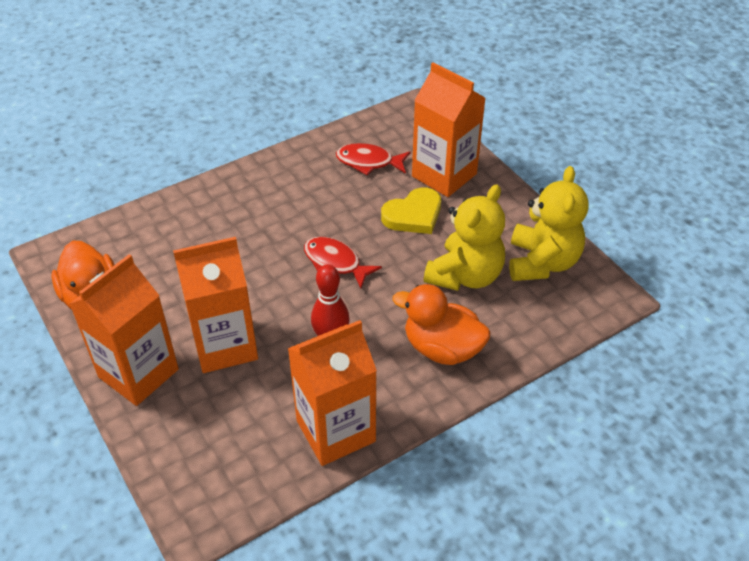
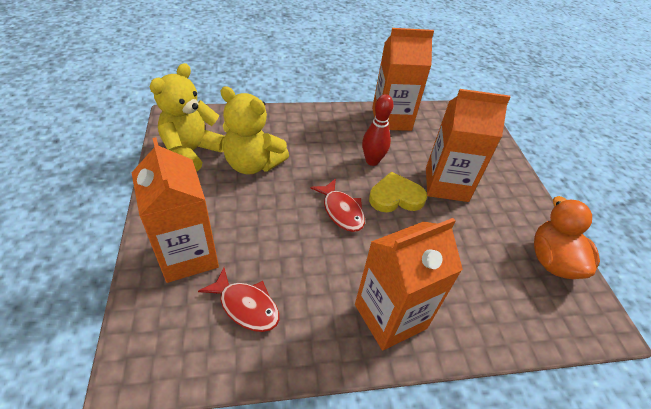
camera: 160 degrees left, 0 degrees up
(138, 373) = (509, 189): orange carton -> orange carton (390, 316)
(413, 215) = (250, 226): yellow heart -> yellow heart (396, 197)
(442, 348) = (305, 131): orange duck -> none
(465, 275) = (253, 164): yellow teddy bear -> yellow teddy bear turned 120 degrees counterclockwise

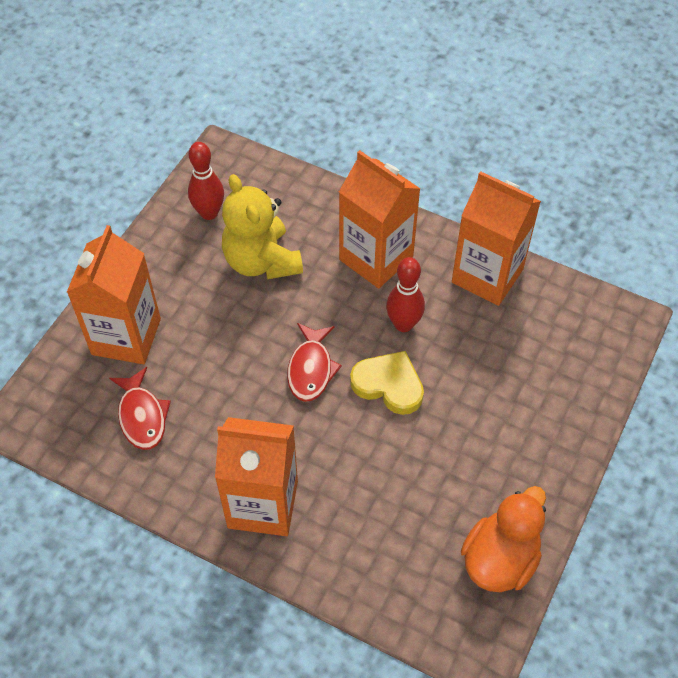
camera: 40 degrees right, 10 degrees up
(192, 151) = (209, 213): yellow teddy bear -> red bowling pin
(446, 184) = (468, 402): orange carton -> orange carton (376, 258)

